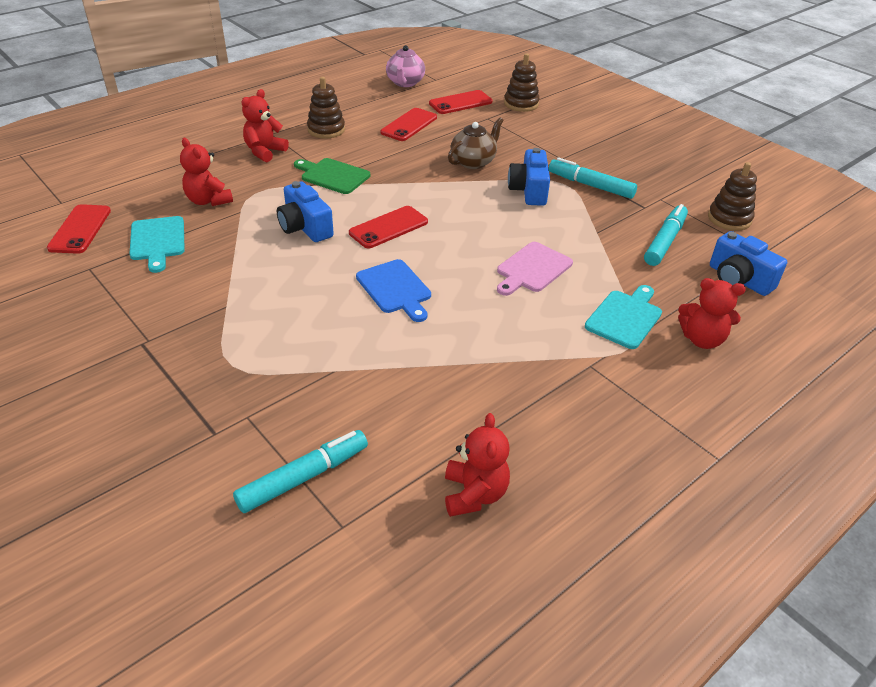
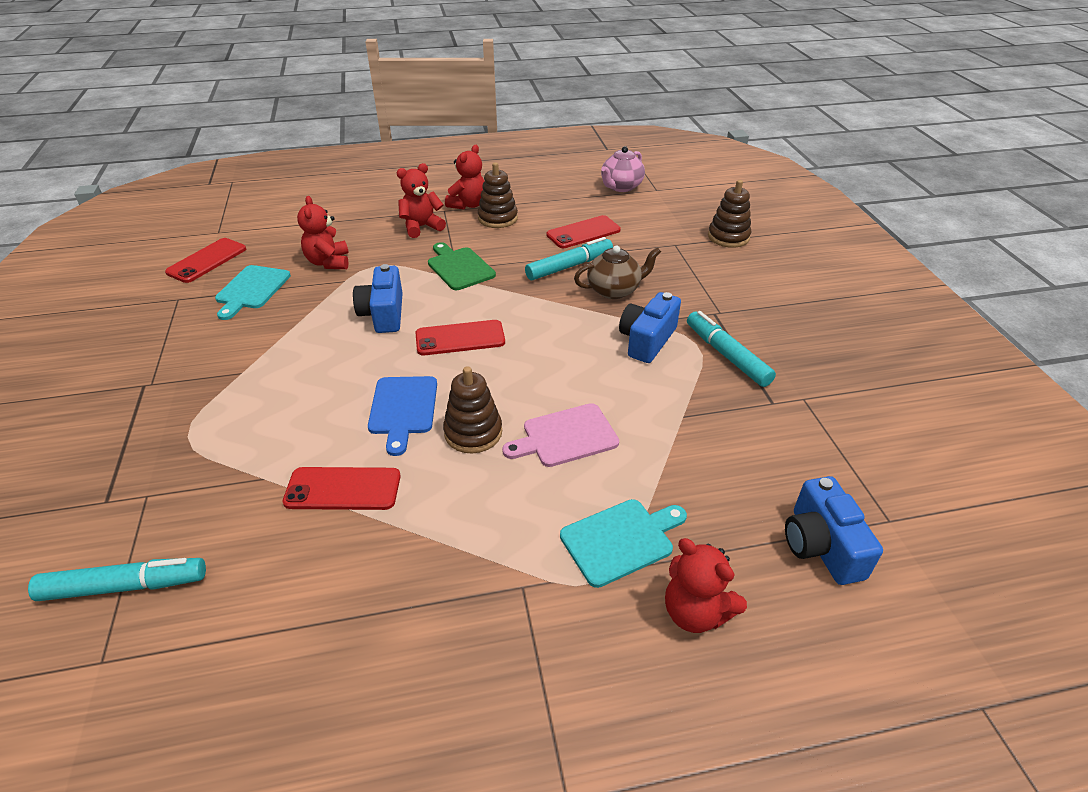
camera: 30 degrees right, 0 degrees up
(460, 103) = (660, 221): red phone -> red phone (343, 489)
(474, 494) = (250, 692): red teddy bear -> red teddy bear (468, 205)
(665, 241) = (761, 457): turquoise marker -> turquoise marker (569, 266)
(729, 219) = (879, 455): brown stacking toy -> brown stacking toy (473, 432)

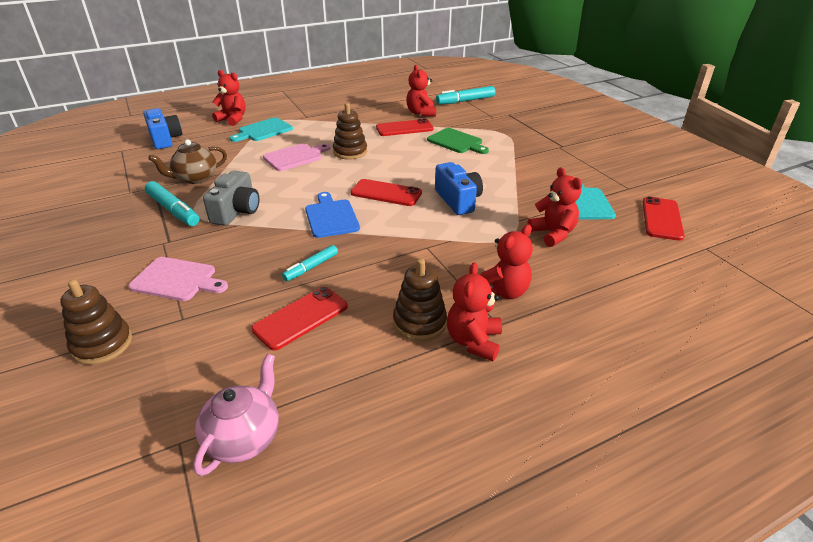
camera: 165 degrees right, 5 degrees down
(269, 545) = (421, 113): none -> red teddy bear
(403, 409) = (398, 155): blue cutting board -> blue cutting board (331, 217)
(459, 267) = (424, 248): green cutting board -> green cutting board (456, 142)
(460, 338) = (386, 193): red phone -> red phone turned 45 degrees clockwise
(569, 266) = (311, 267): turquoise marker -> turquoise marker, size x0.62
(614, 290) = (262, 249): brown teapot -> brown teapot (195, 178)
(647, 340) = (237, 211): blue camera -> grey camera
(690, 273) = (177, 280): none -> pink cutting board

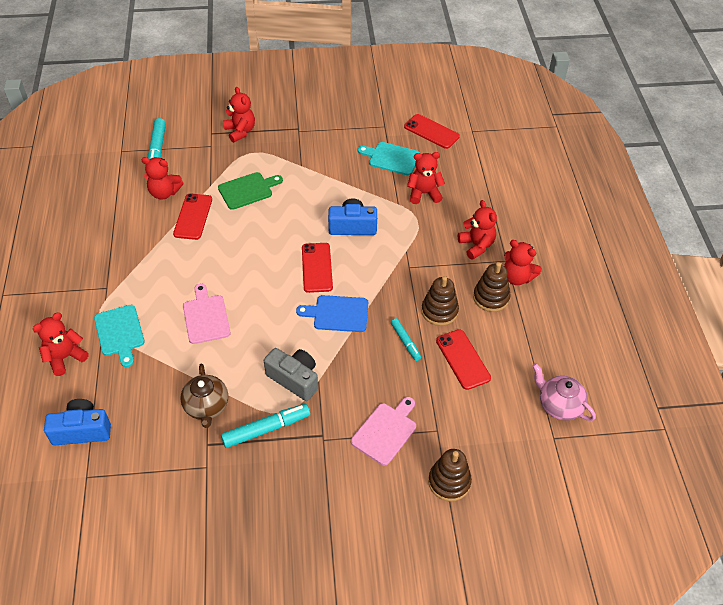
camera: 70 degrees left, 15 degrees up
(350, 152) = (221, 272): brown stacking toy -> brown stacking toy (439, 311)
(386, 193) = (317, 267): red phone -> red phone turned 45 degrees counterclockwise
(525, 124) = (240, 131): none -> red teddy bear

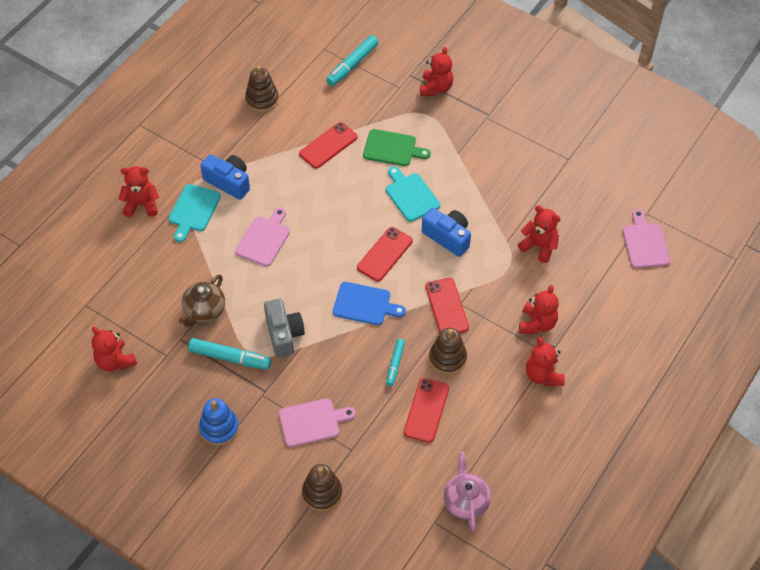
camera: 40 degrees right, 5 degrees up
(82, 430) = (109, 269): blue camera -> blue camera (228, 182)
(164, 193) = (324, 109): red teddy bear -> red teddy bear (115, 361)
(313, 494) = (219, 428): none -> blue stacking toy
(338, 313) = (364, 304): blue cutting board -> blue cutting board turned 150 degrees clockwise
(391, 158) = (543, 194): turquoise cutting board -> turquoise cutting board (411, 195)
(431, 131) = (606, 191): red phone -> red phone (446, 307)
(491, 149) = (645, 243): none -> pink cutting board
(491, 297) = (502, 376): brown stacking toy -> brown stacking toy (262, 100)

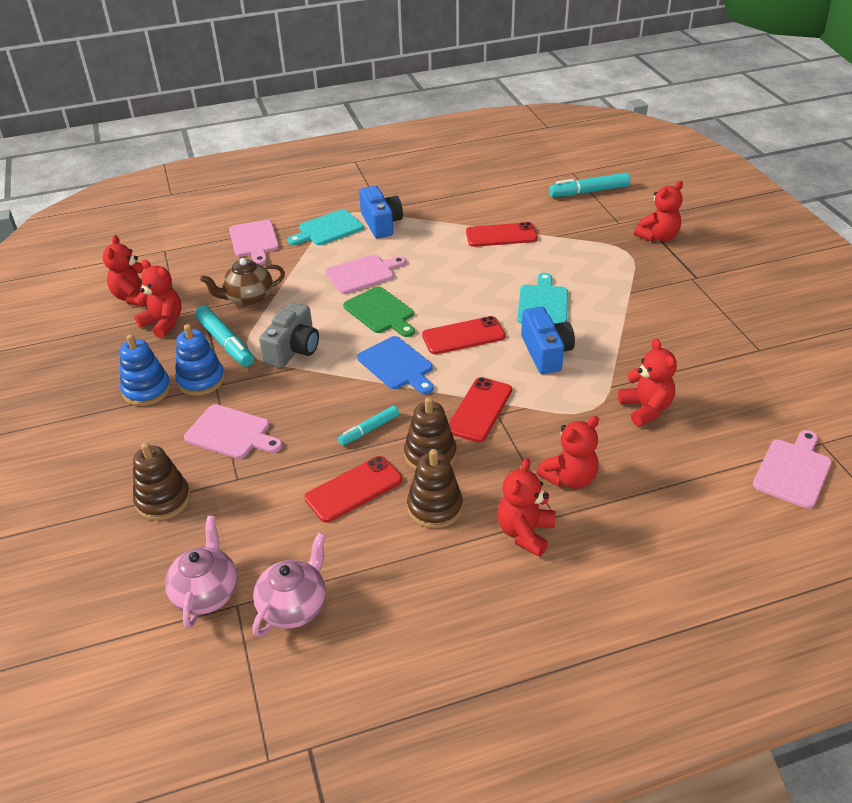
camera: 40 degrees right, 15 degrees down
(141, 205) = (292, 208): red teddy bear -> red teddy bear (163, 323)
(147, 254) = (254, 241): none -> pink cutting board
(247, 397) = (201, 380): none -> blue stacking toy
(262, 100) = (476, 184): brown stacking toy -> brown stacking toy (435, 507)
(392, 148) = (562, 262): green cutting board -> green cutting board (380, 312)
(411, 528) = (206, 593): none -> pink teapot

